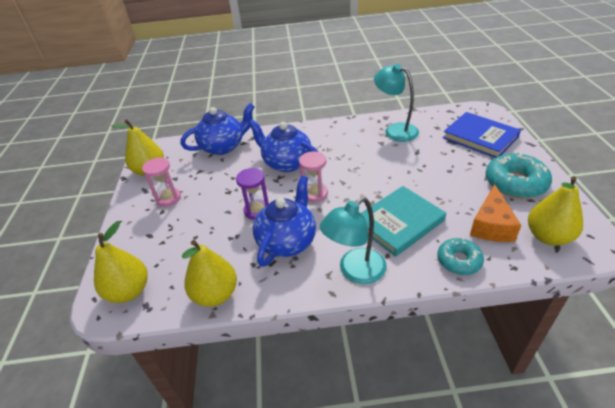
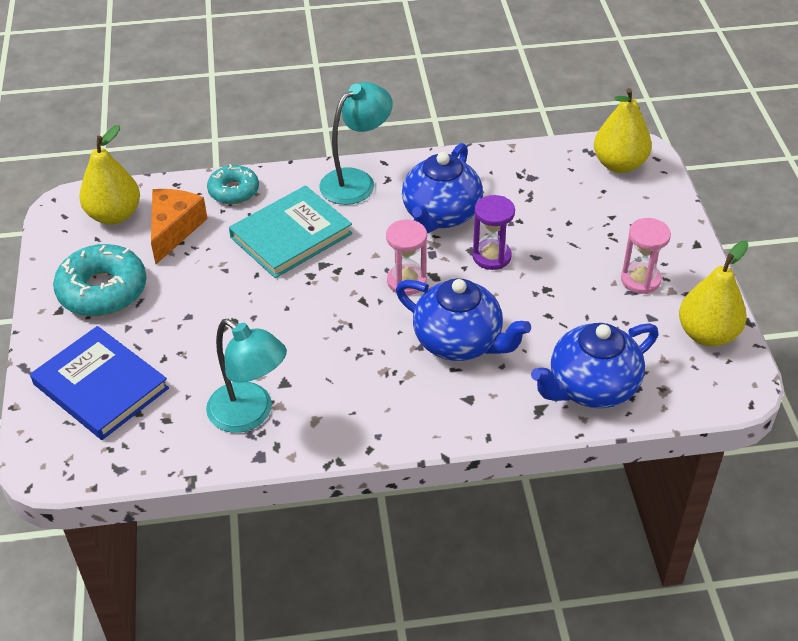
camera: 175 degrees right, 5 degrees up
(215, 294) = (515, 161): yellow pear -> none

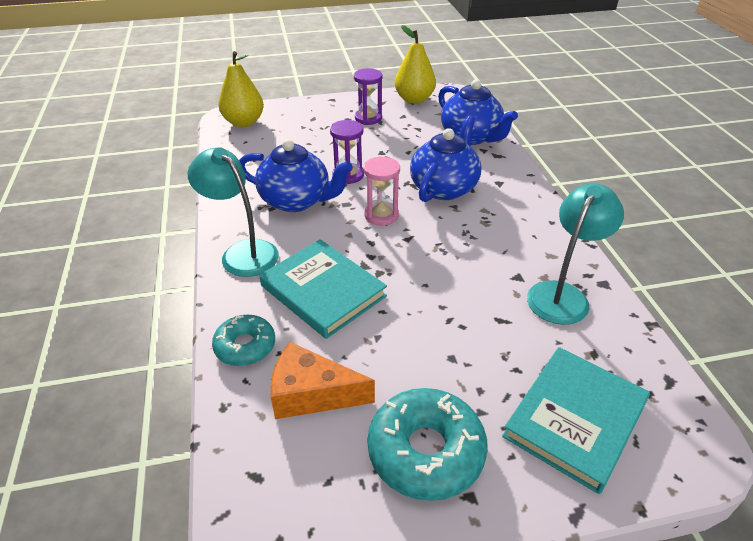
camera: 95 degrees left, 5 degrees down
(101, 386) = (575, 419): blue book -> turquoise book
(114, 215) = (281, 469): yellow pear -> none
(640, 280) = (368, 118): pink hourglass -> purple hourglass

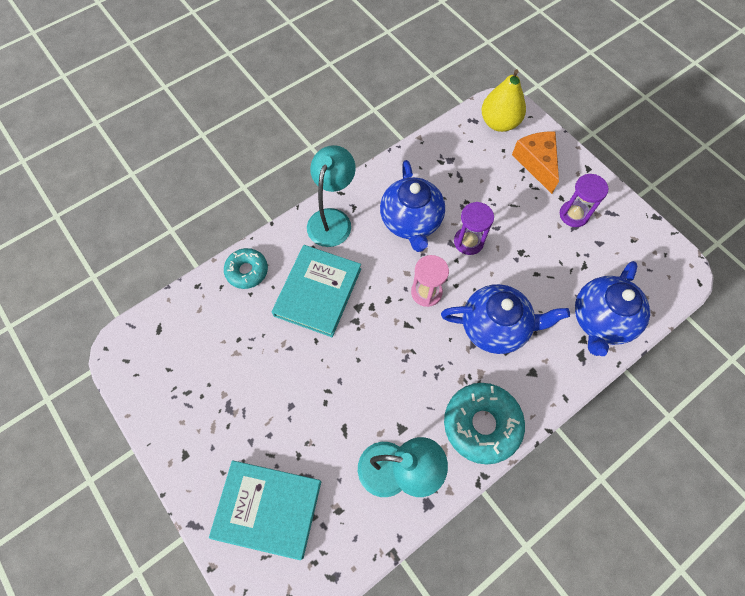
camera: 65 degrees right, 25 degrees up
(312, 394) = (225, 330): orange cheese -> orange cheese (536, 163)
(414, 99) = (640, 239): yellow pear -> none
(426, 451) = (207, 417): turquoise donut -> turquoise donut (481, 424)

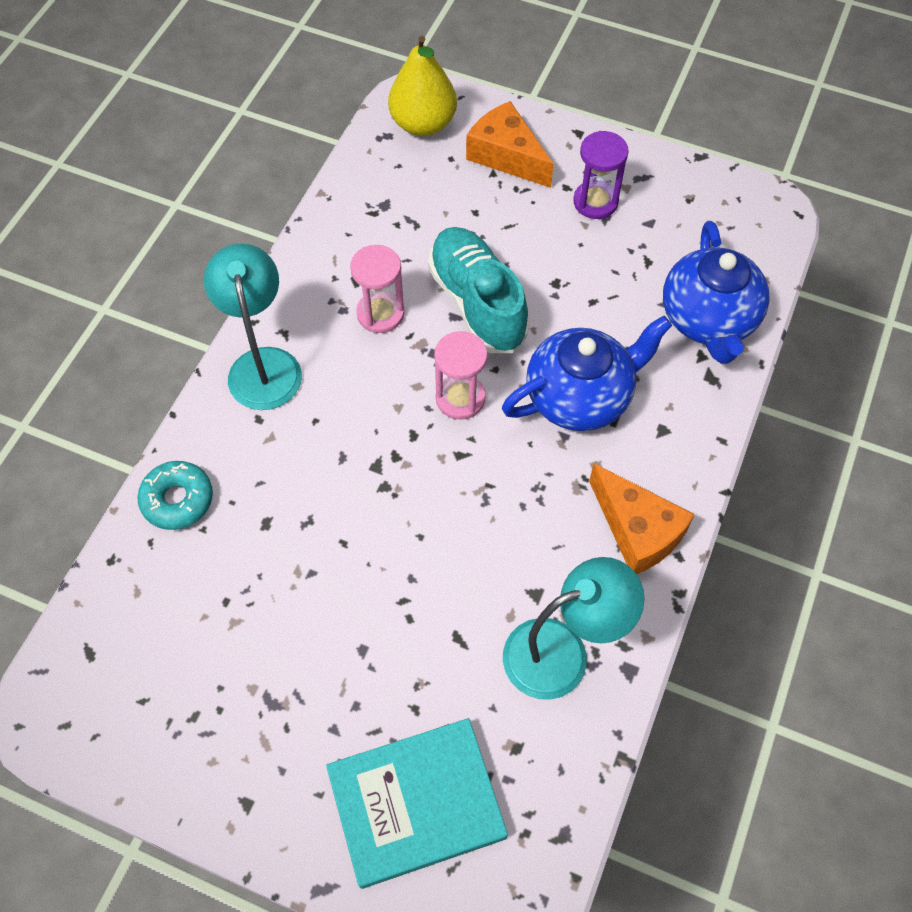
camera: 30 degrees left, 5 degrees down
(318, 292) = (304, 475): turquoise book -> none
(411, 221) = (380, 313): blue teapot -> pink hourglass
(468, 242) = (477, 303): purple hourglass -> turquoise shoe
(481, 424) = (637, 530): turquoise donut -> orange cheese

